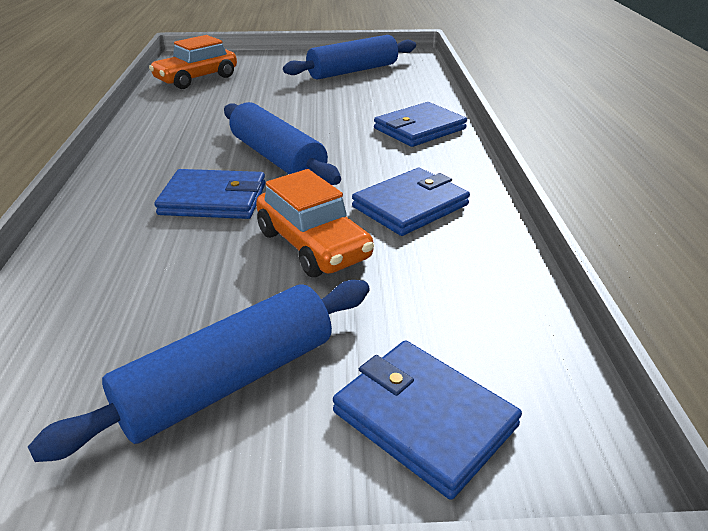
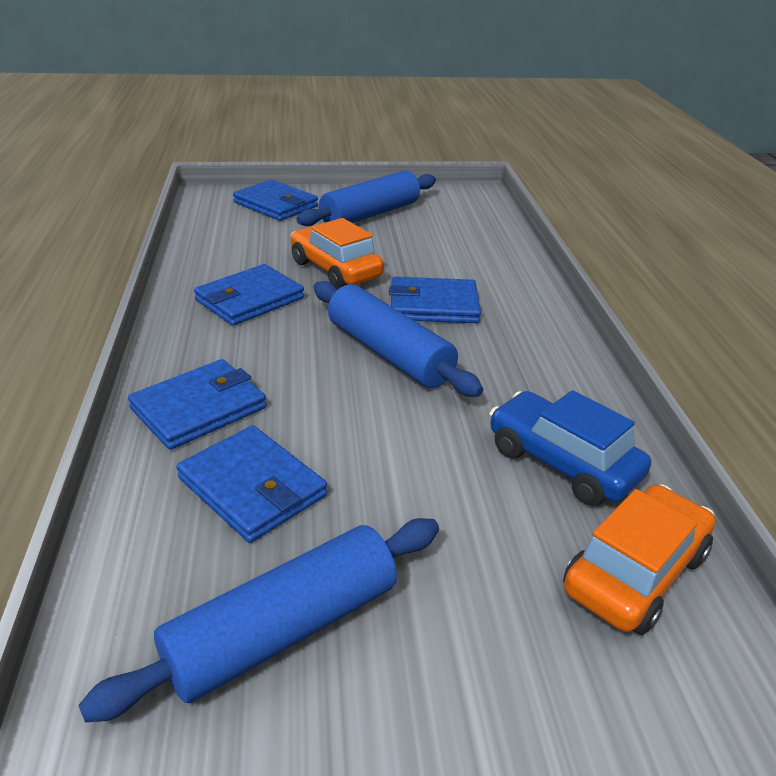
camera: 175 degrees right, 0 degrees up
(194, 106) = (562, 463): none -> blue car
(374, 100) = (252, 487): none -> blue wallet

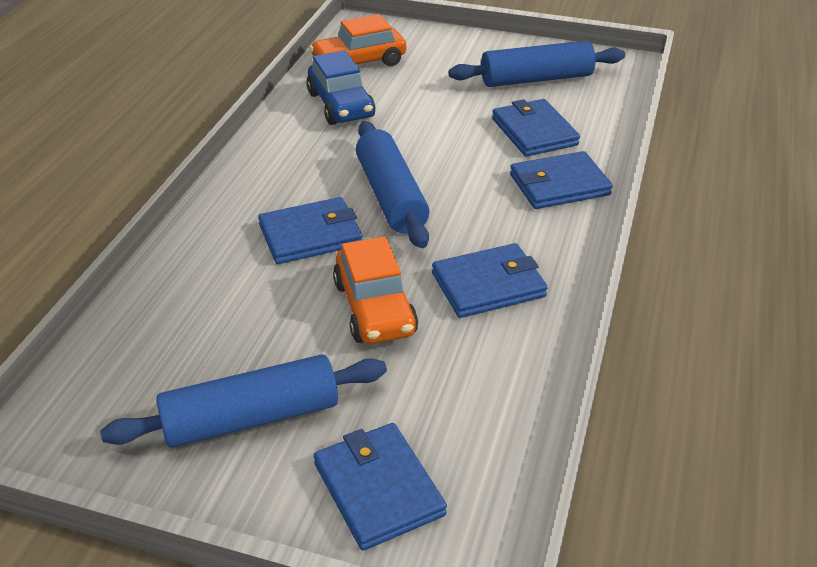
camera: 155 degrees left, 5 degrees up
(433, 305) = (311, 235): blue wallet -> blue wallet turned 45 degrees counterclockwise

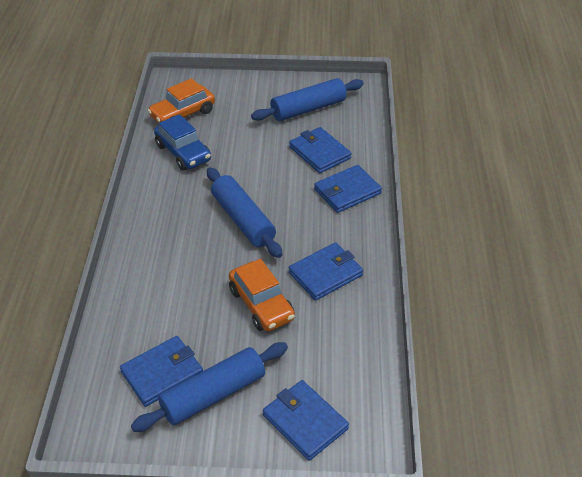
camera: 15 degrees left, 5 degrees up
(311, 235) = (201, 259): blue wallet -> blue wallet (162, 373)

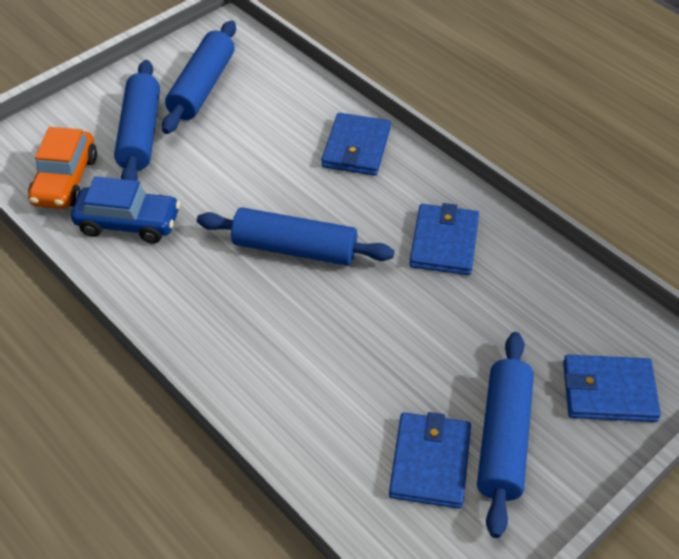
camera: 45 degrees left, 5 degrees up
(246, 113) = (140, 133): none -> blue rolling pin
(261, 304) = (428, 318): orange car -> none
(319, 152) = (276, 126): blue wallet -> none

